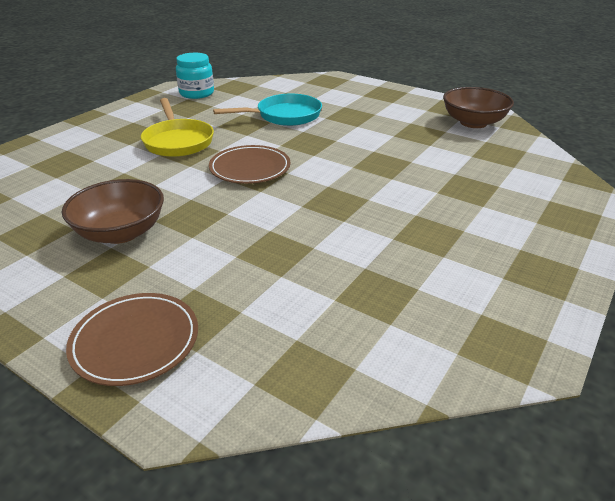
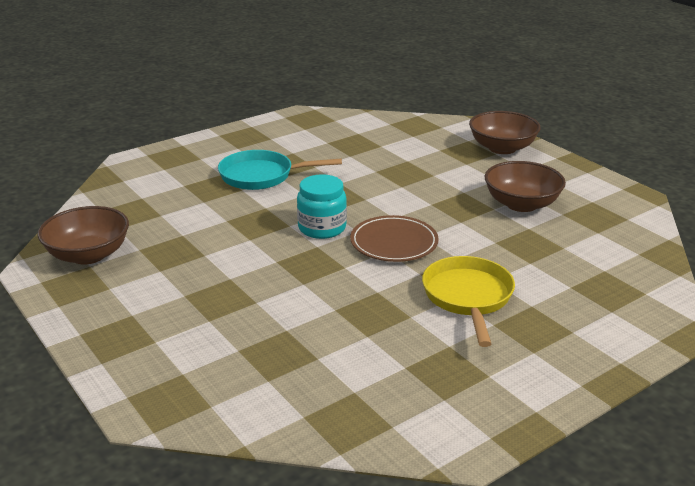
camera: 160 degrees left, 5 degrees down
(135, 341) = (502, 148): brown plate -> brown bowl
(196, 93) = (425, 413): turquoise jar -> turquoise jar (322, 228)
(284, 116) = (308, 317): turquoise pan -> turquoise pan (261, 176)

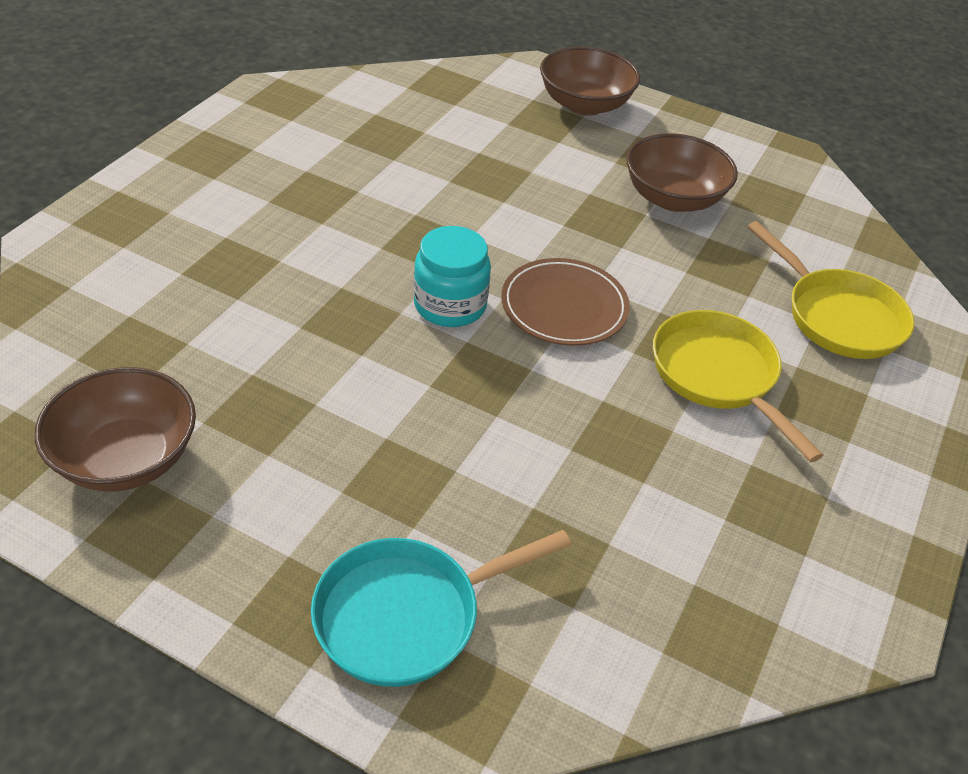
camera: 30 degrees left, 15 degrees up
(261, 176) = (291, 226): turquoise pan -> turquoise pan (407, 615)
(589, 287) = (838, 317): none -> yellow pan

